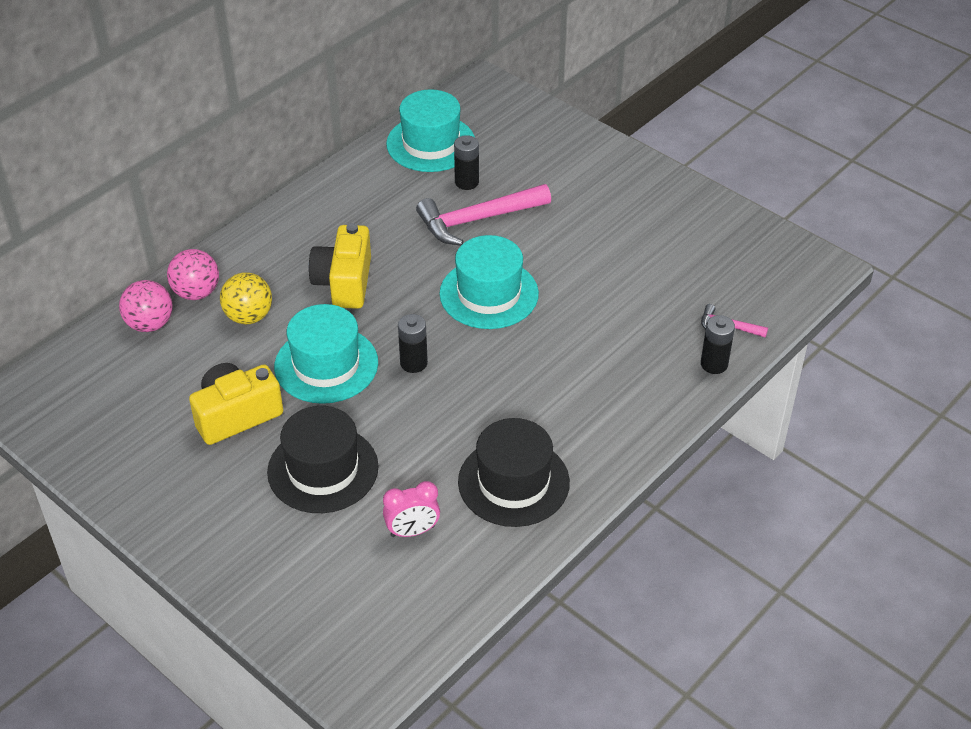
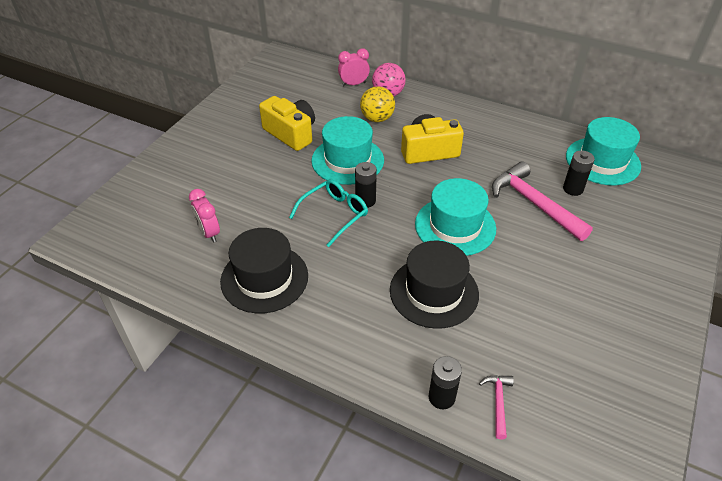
camera: 75 degrees right, 0 degrees up
(150, 324) = (353, 84): pink ball -> pink clock
(323, 469) = (255, 179): black hat -> black hat (434, 292)
(427, 398) = (334, 214): none -> turquoise glasses

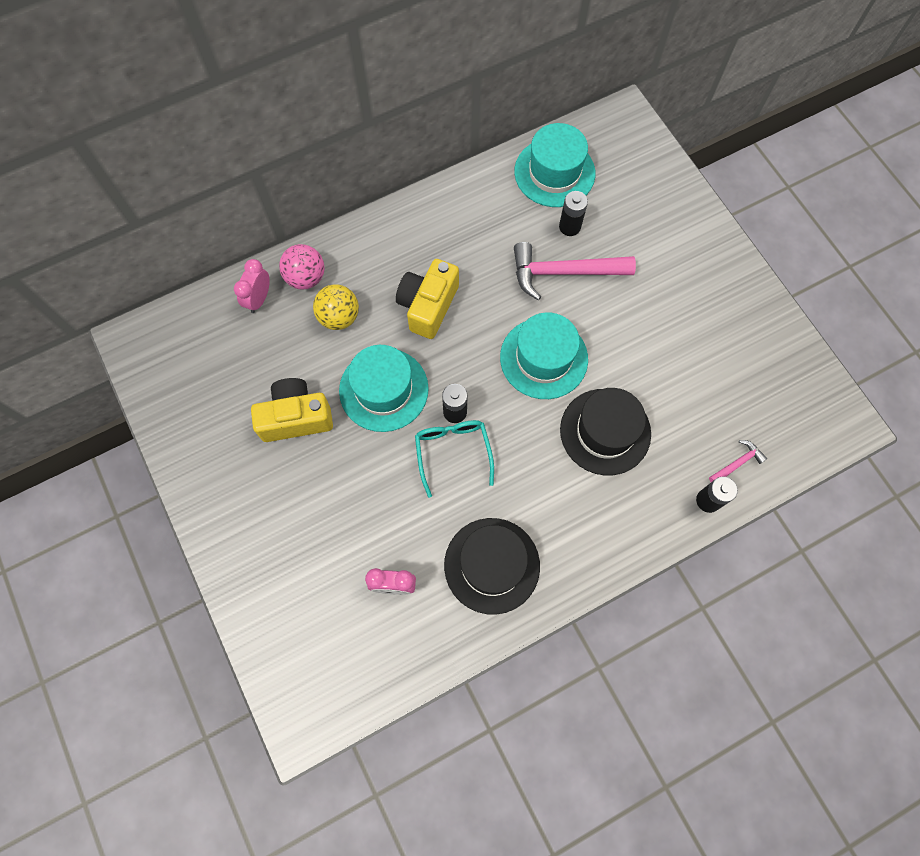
camera: 55 degrees left, 25 degrees up
(498, 402) = (737, 463): pink hammer -> pink hammer turned 105 degrees clockwise

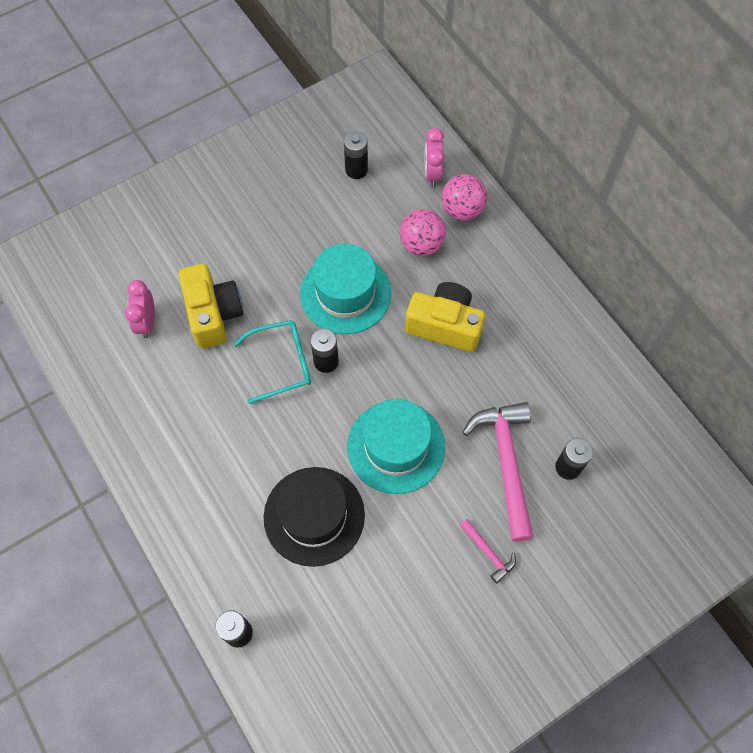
camera: 85 degrees right, 5 degrees down
(242, 369) = (356, 170): none -> black battery
(259, 299) = (432, 173): pink clock -> pink clock turned 105 degrees counterclockwise
(296, 417) = (310, 221): yellow camera -> yellow camera (213, 314)
(339, 317) = (421, 244): yellow ball -> pink ball
(492, 565) = (166, 408): black hat -> none
(554, 172) = (640, 446): turquoise hat -> none
(737, 463) = (284, 668): pink hammer -> pink hammer (488, 553)

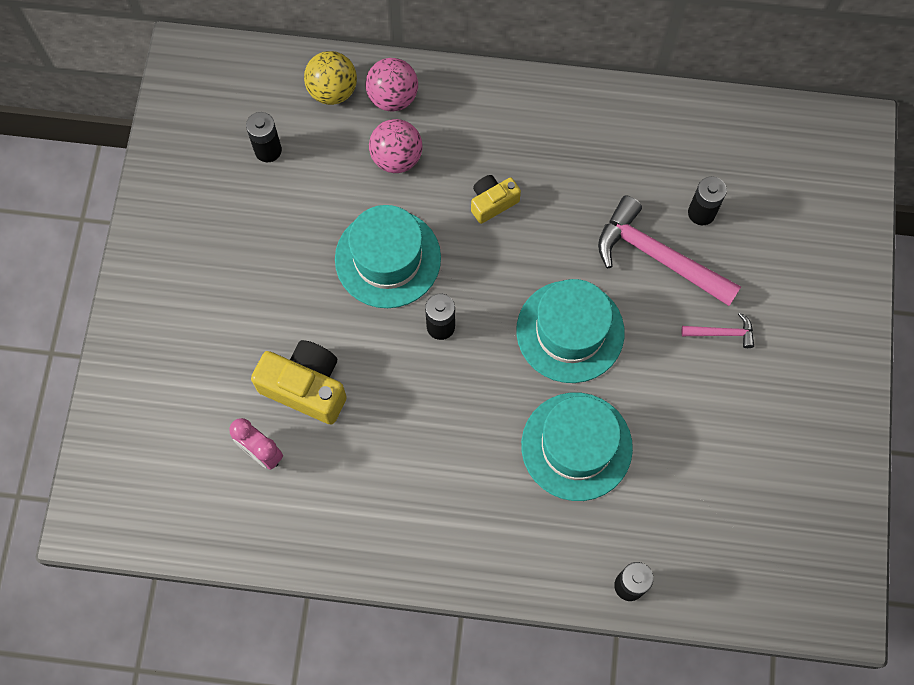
camera: 50 degrees left, 5 degrees up
(282, 363) = (409, 365): turquoise glasses -> none
(314, 516) = (576, 446): black hat -> turquoise hat
(432, 173) = (332, 91): pink clock -> yellow ball
(445, 325) = (492, 202): yellow camera -> yellow camera, size x0.58

